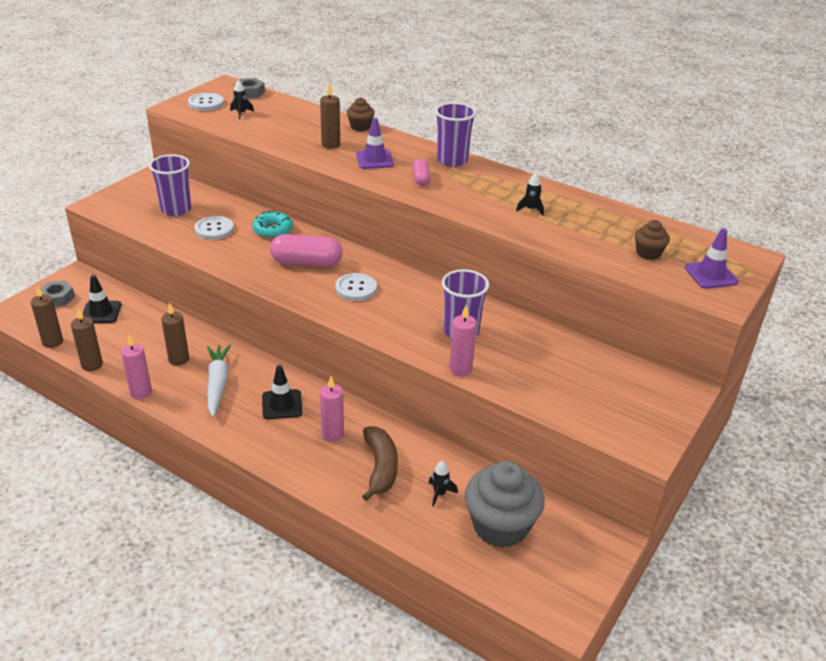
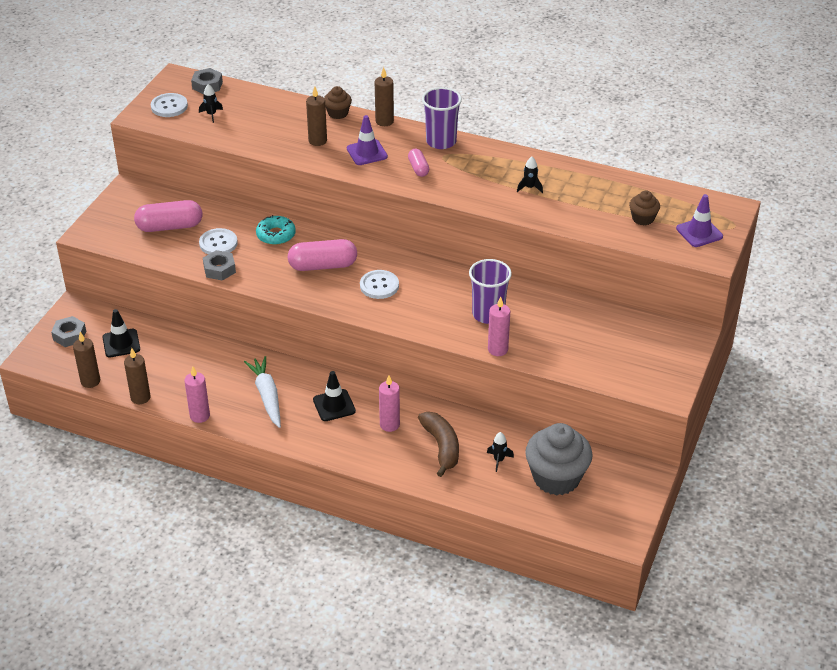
camera: 10 degrees left, 5 degrees up
(176, 209) = (170, 226): purple cup -> pink capsule
(179, 359) = (220, 378): brown candle -> brown candle (384, 121)
(203, 251) = (219, 269): none -> grey nut

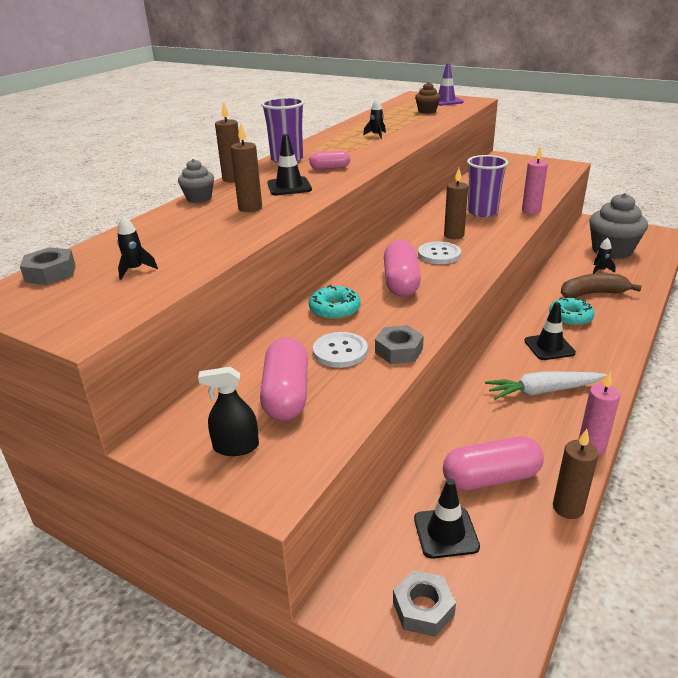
camera: 80 degrees left, 10 degrees down
(90, 381) = (540, 573): brown candle -> brown candle (454, 235)
(122, 215) = (236, 447): none -> black spray bottle
(168, 364) = (491, 478): none -> pink capsule
(169, 106) = (80, 303): white button -> none
(338, 113) = (199, 198): brown cupcake -> grey cupcake
(367, 152) = (289, 187): purple traffic cone -> black traffic cone
(389, 424) = (570, 317): pink candle -> turquoise donut

